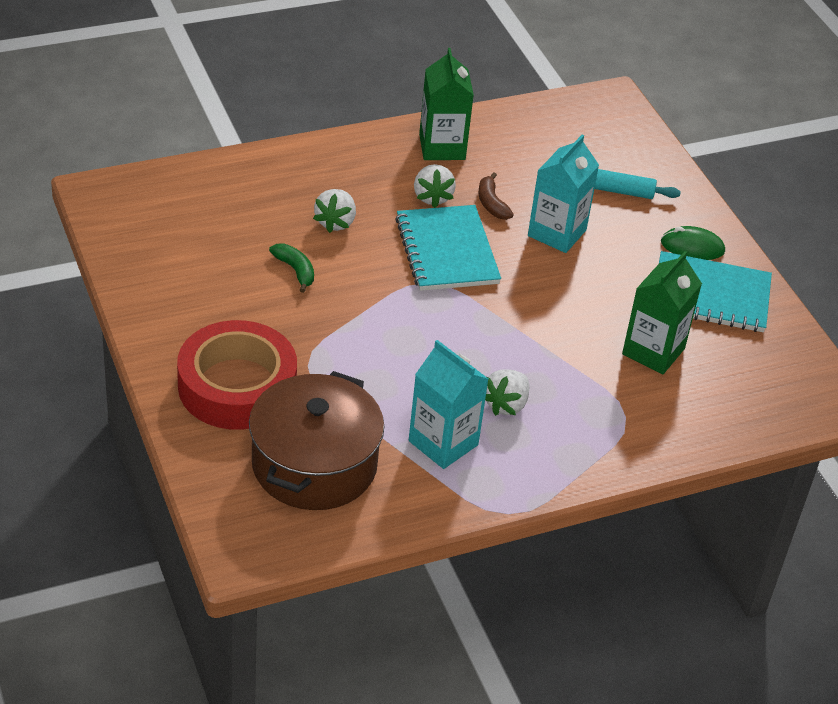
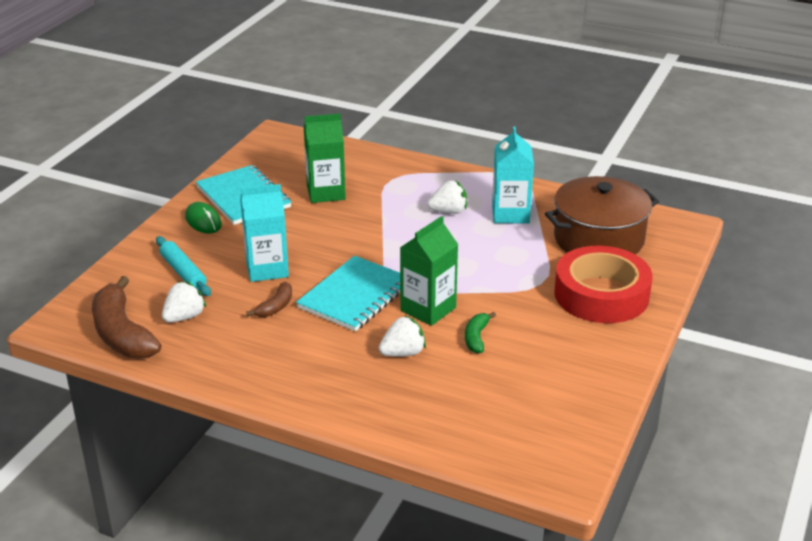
camera: 130 degrees left, 10 degrees down
(432, 197) = (308, 332): white strawberry -> white strawberry (184, 317)
(442, 147) = (240, 362): green carton -> green carton (428, 309)
(559, 119) = (122, 333): none -> brown banana

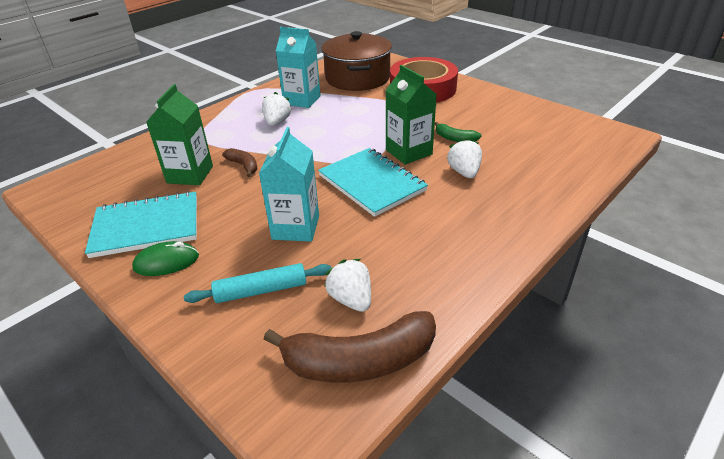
camera: 70 degrees left, 5 degrees up
(276, 307) = (365, 230): brown banana -> brown banana (243, 166)

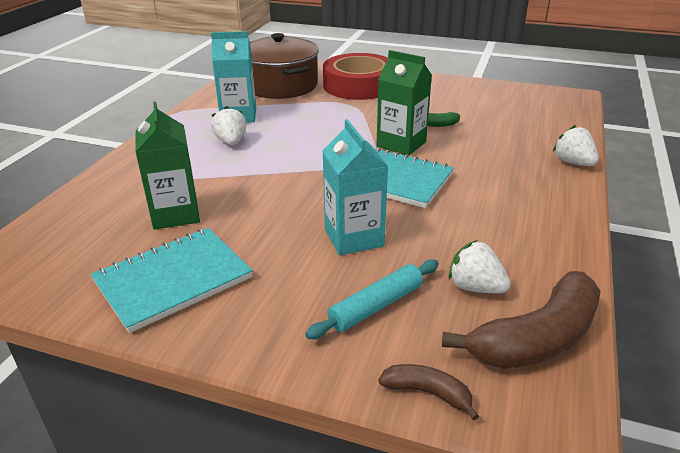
camera: 25 degrees left, 5 degrees down
(166, 262) = (237, 310): green mouse -> none
(243, 166) = (234, 192): brown banana -> brown banana (427, 393)
(464, 172) = (470, 151): white strawberry -> white strawberry (573, 163)

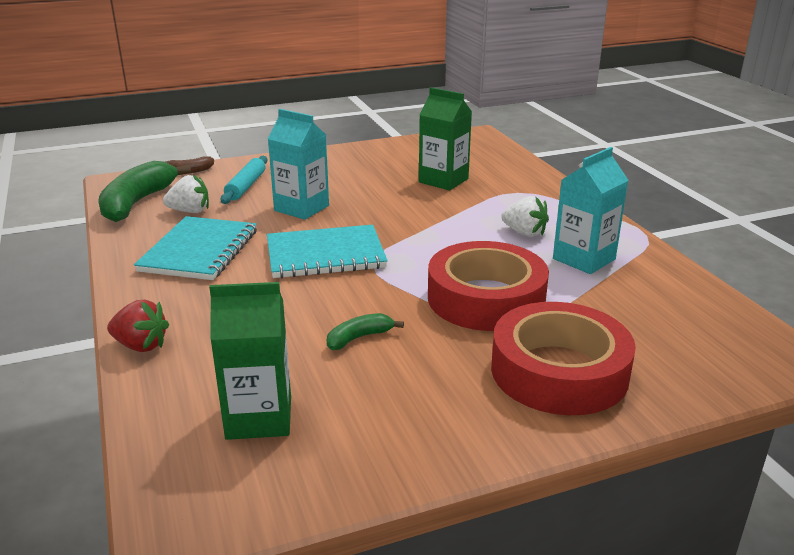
camera: 140 degrees right, 5 degrees down
(173, 280) = (377, 161): turquoise notebook -> turquoise notebook (199, 251)
(281, 85) = (648, 321): brown pot -> none
(335, 118) = (486, 298): none -> red tape
(401, 144) = (363, 293): green carton -> green carton (259, 417)
(537, 338) = (137, 203): brown banana -> green banana
(573, 163) = (141, 345): white strawberry -> red strawberry

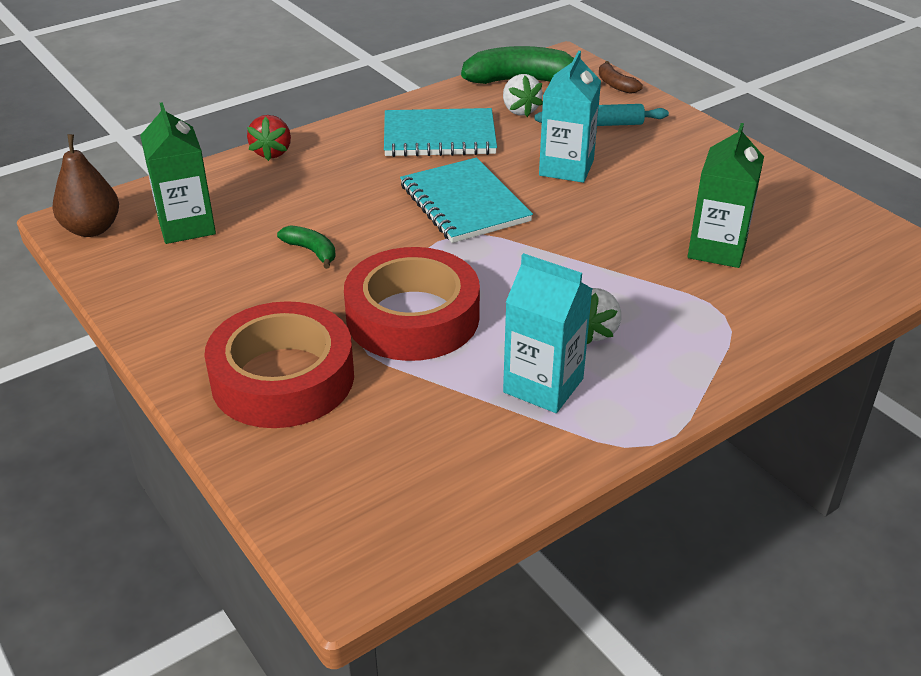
camera: 75 degrees right, 10 degrees up
(212, 502) = (92, 229): none -> brown pear

